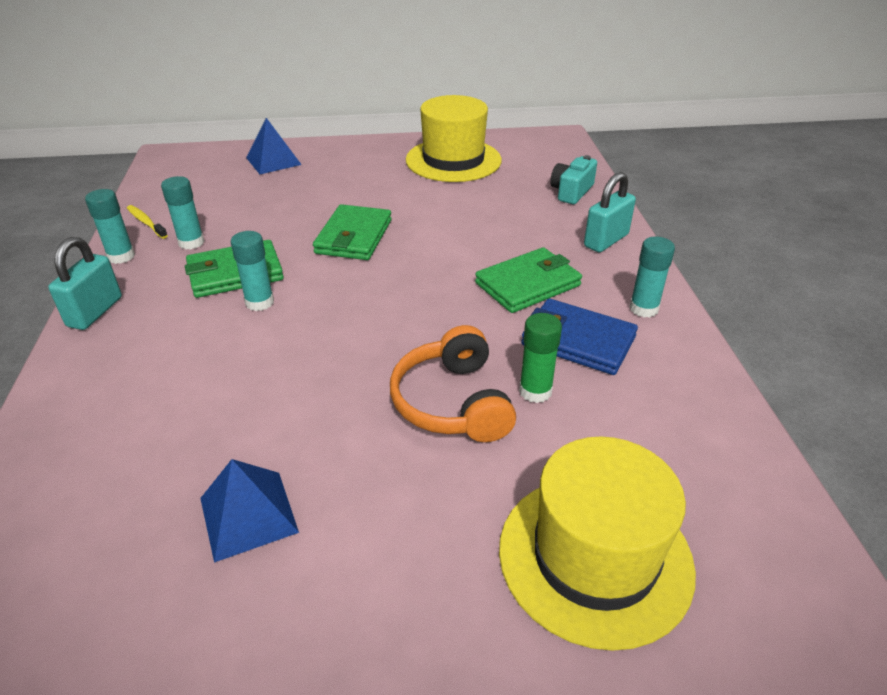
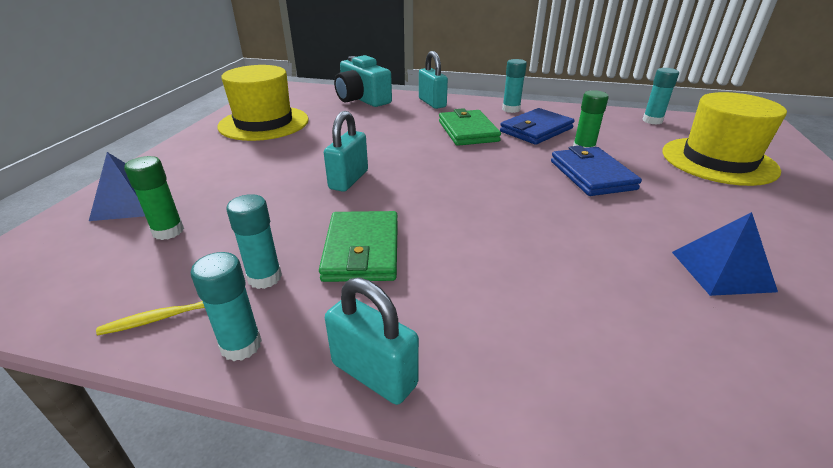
camera: 70 degrees left, 5 degrees down
(240, 188) = (168, 231): none -> green glue stick
(259, 302) = (427, 240): turquoise glue stick -> turquoise glue stick (652, 121)
(354, 237) = (349, 180): green wallet -> turquoise padlock
(453, 402) = (591, 175): orange headphones -> blue wallet
(571, 192) = (362, 99): turquoise camera -> turquoise camera, size x1.55

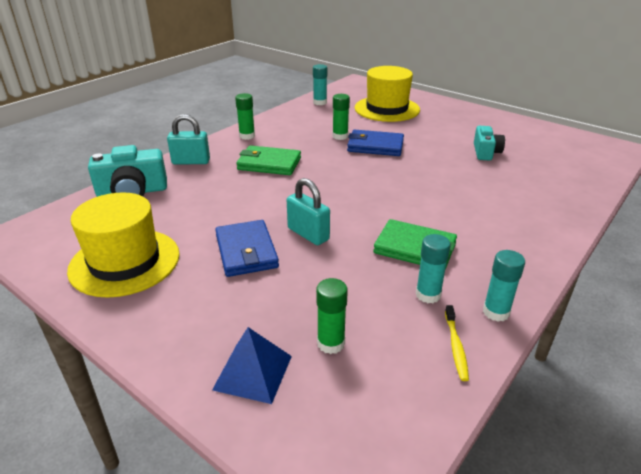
camera: 65 degrees left, 0 degrees up
(374, 374) = (531, 267): turquoise padlock -> none
(511, 109) = (247, 136): turquoise glue stick -> green glue stick
(536, 130) = (294, 140): blue wallet -> blue wallet (246, 251)
(721, 271) = (485, 152): blue pyramid -> turquoise camera

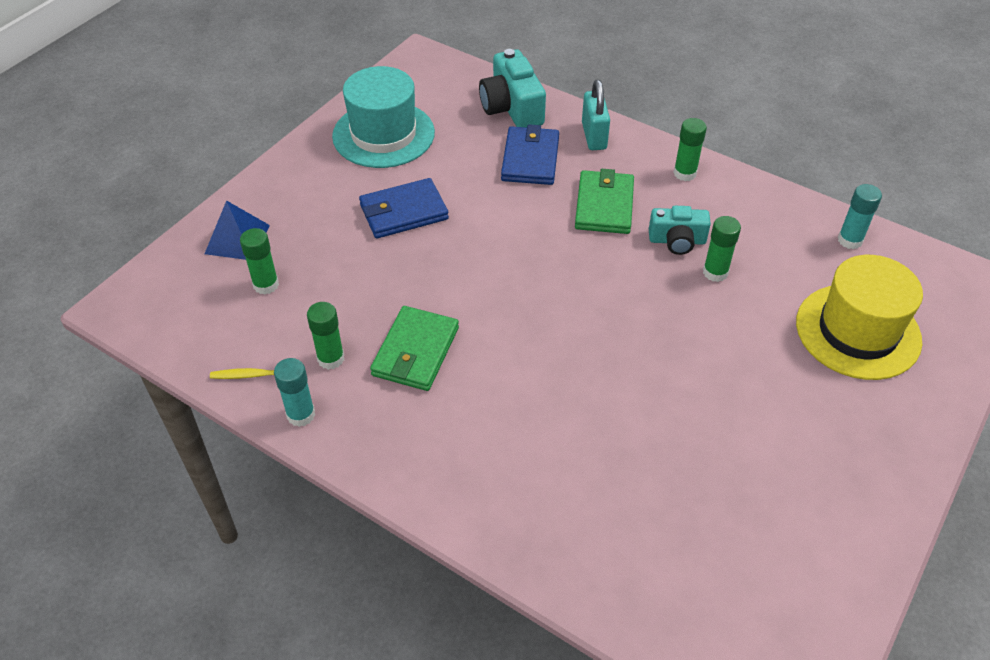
camera: 85 degrees right, 15 degrees up
(125, 262) = (383, 134): yellow hat -> turquoise hat
(308, 234) = (439, 257): turquoise padlock -> none
(375, 146) = (691, 315): blue wallet -> blue wallet (530, 159)
(428, 295) = (331, 358): turquoise glue stick -> green glue stick
(485, 152) = (708, 463): turquoise camera -> turquoise camera (677, 241)

